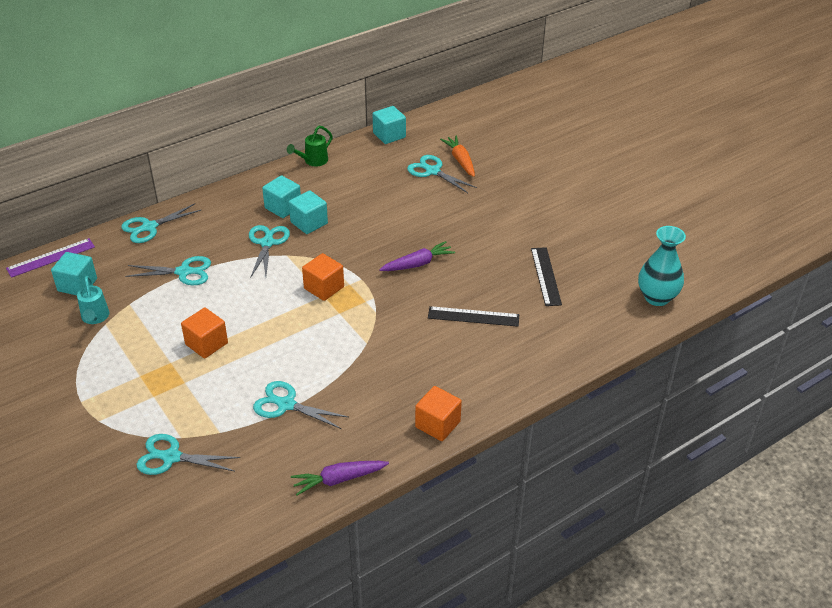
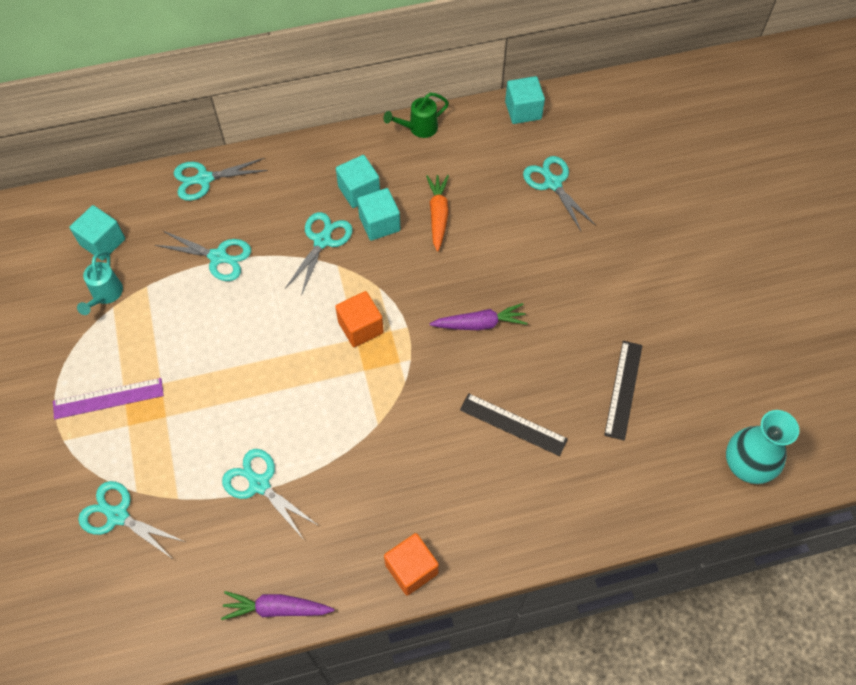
camera: 20 degrees right, 20 degrees up
(51, 258) = (88, 194): purple ruler -> purple ruler (108, 398)
(206, 344) = (206, 369): orange cube -> none
(460, 160) = (593, 175): orange carrot -> orange carrot (438, 215)

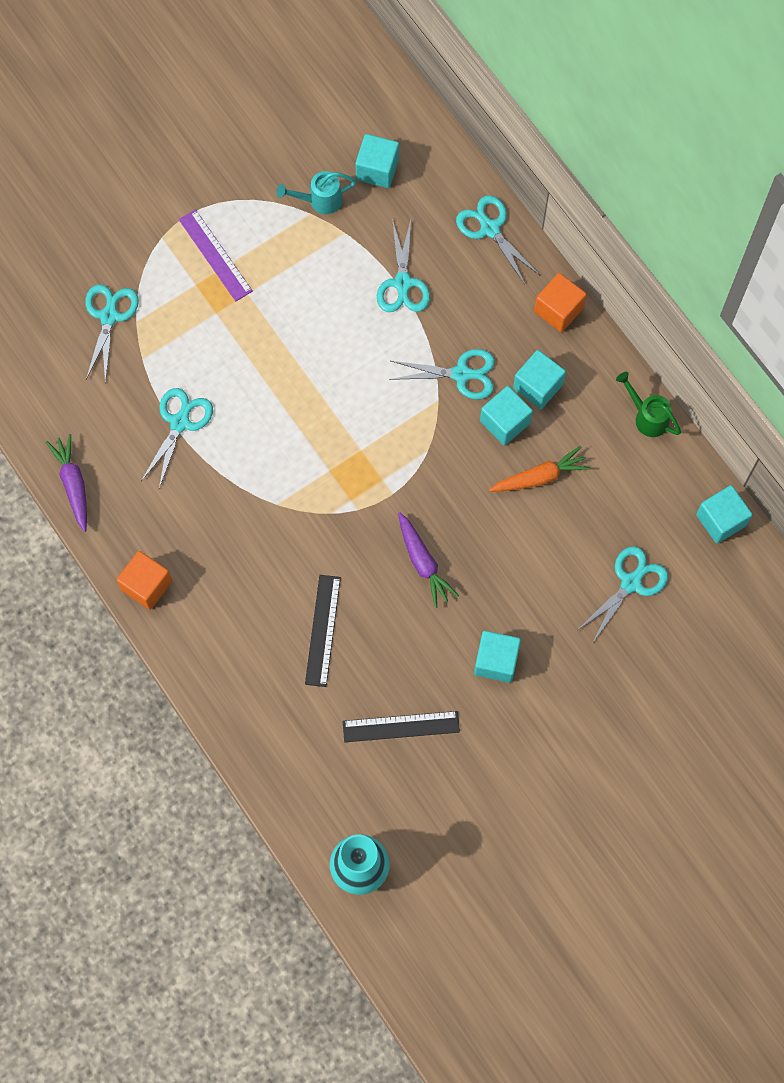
camera: 70 degrees right, 10 degrees up
(360, 327) = (375, 449): orange cube -> orange cube (558, 310)
(587, 298) = (496, 661): none -> turquoise cube

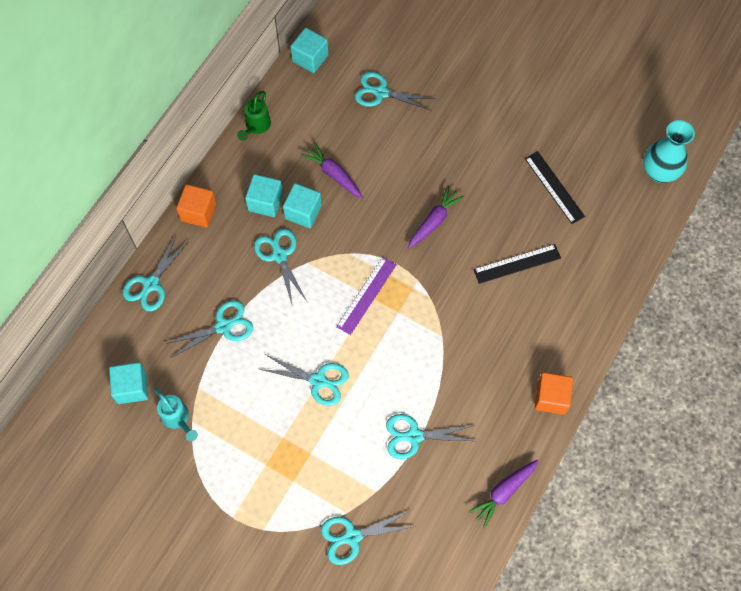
camera: 115 degrees left, 5 degrees down
(215, 255) = (260, 478): purple ruler -> purple ruler (366, 295)
(291, 353) = (318, 381): none -> turquoise scissors
(496, 661) = (478, 149): turquoise cube -> none
(540, 477) = (333, 174): orange carrot -> purple carrot

